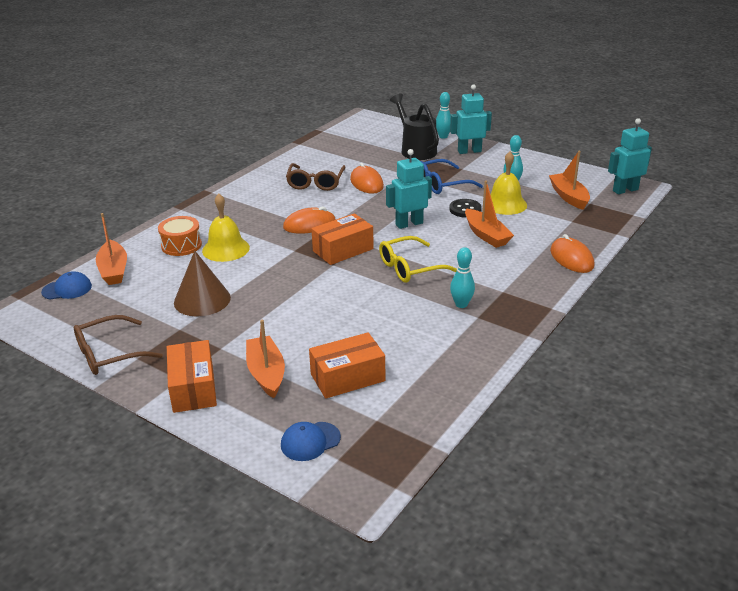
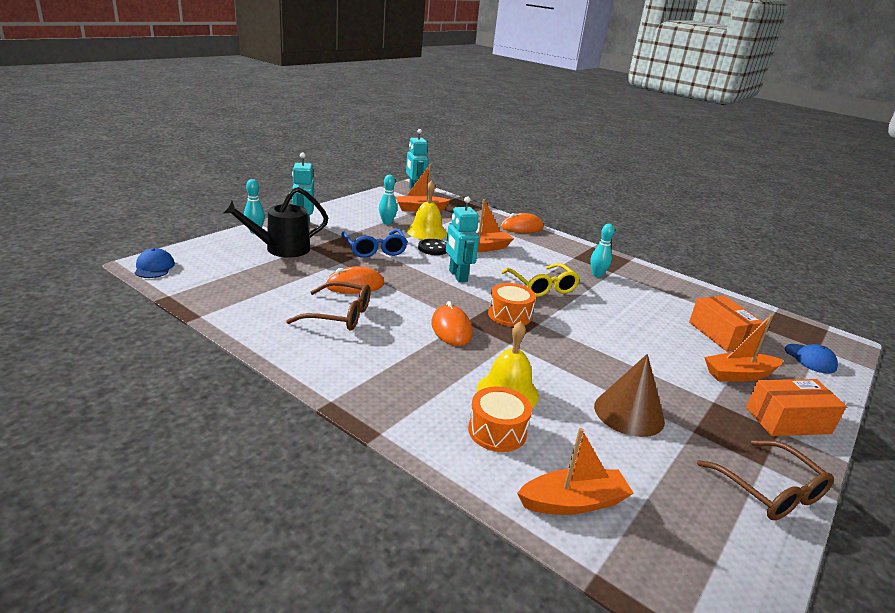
camera: 90 degrees left, 5 degrees down
(67, 289) = (638, 558): blue cap -> blue cap (154, 267)
(343, 250) = (509, 315): orange box -> orange drum

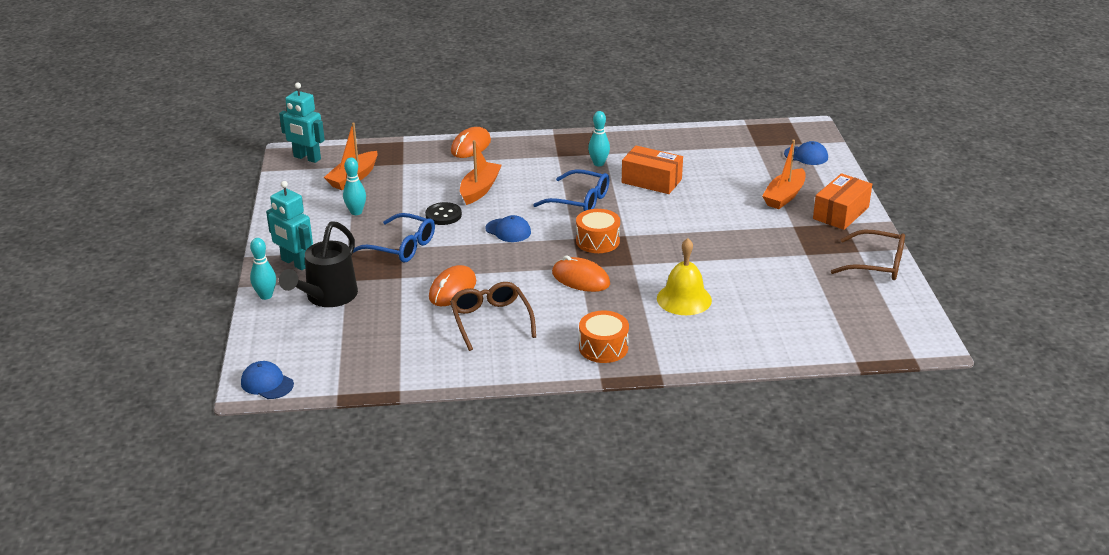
camera: 40 degrees left, 5 degrees up
(338, 315) = (491, 321): brown glasses -> brown glasses turned 75 degrees counterclockwise
(426, 232) = (407, 201): yellow bell -> none
(457, 276) = (508, 230): turquoise robot -> blue cap
(497, 431) = (716, 327): orange drum -> orange drum (603, 347)
(541, 286) = (579, 201): yellow glasses -> blue glasses
(573, 502) = (804, 337): orange boat -> none
(629, 413) = (763, 266): brown cone -> none
(720, 334) = (739, 169): orange box -> orange box (651, 181)

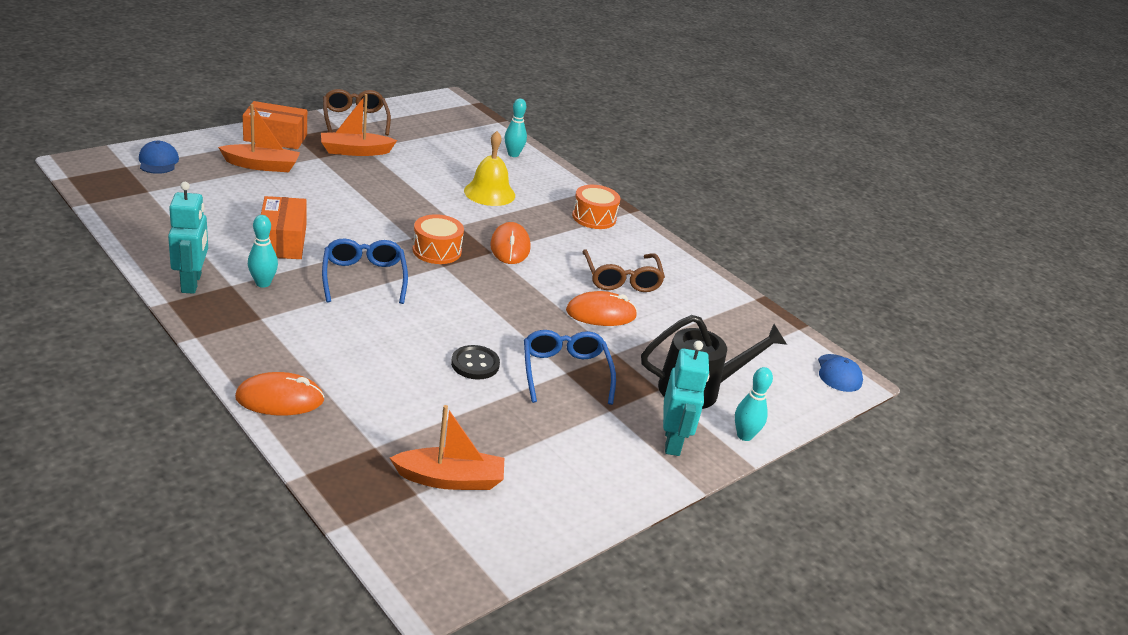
camera: 130 degrees left, 0 degrees up
(307, 158) = (432, 560): turquoise robot -> turquoise robot (192, 283)
(356, 212) = (530, 438): turquoise bowling pin -> turquoise bowling pin (513, 154)
(479, 189) = (394, 355): orange boat -> orange boat (355, 151)
(491, 321) = (621, 279): brown glasses -> brown glasses turned 45 degrees counterclockwise
(508, 230) = (466, 309): blue cap -> none

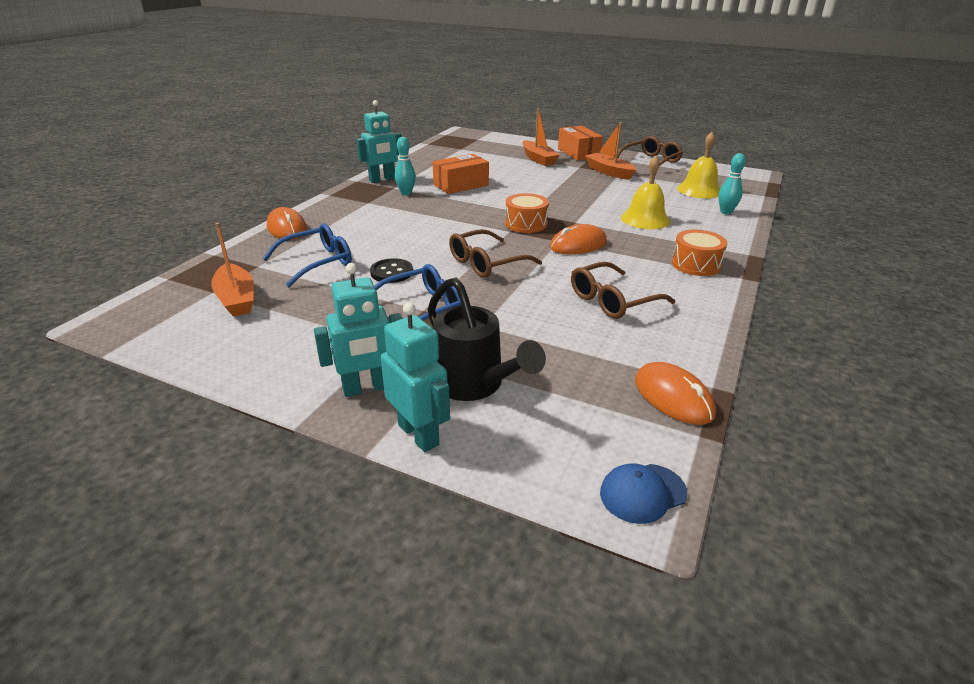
camera: 70 degrees right, 0 degrees up
(158, 161) = (495, 142): blue cap -> none
(364, 278) = (453, 214): blue glasses -> blue glasses (317, 263)
(454, 138) = (699, 190): none -> yellow bell
(503, 305) = (487, 263): none -> brown glasses
(601, 313) = (537, 304): orange mouse -> orange mouse (673, 397)
(744, 436) = (419, 434): turquoise bowling pin -> turquoise robot

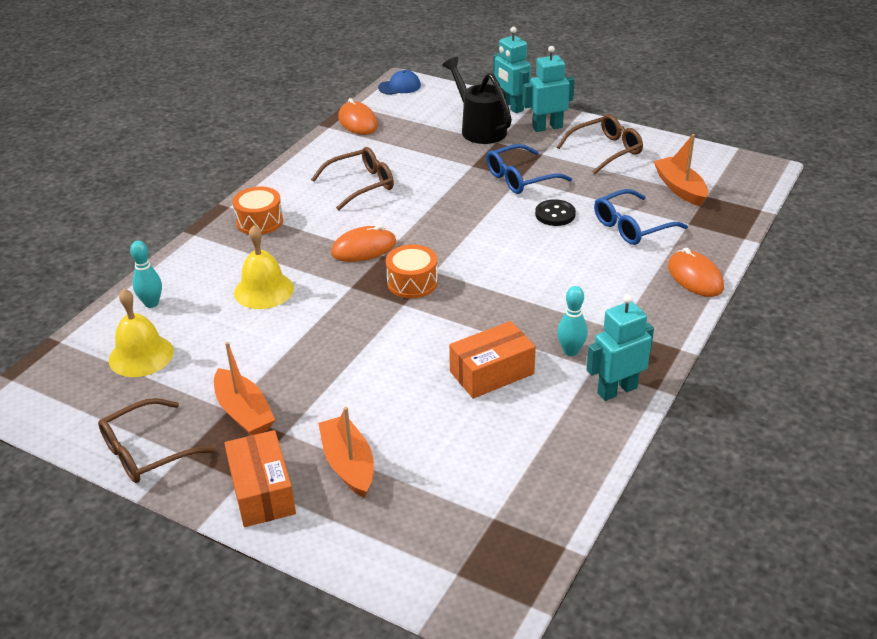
camera: 175 degrees left, 5 degrees up
(487, 263) = (463, 225): brown glasses -> brown glasses (605, 151)

